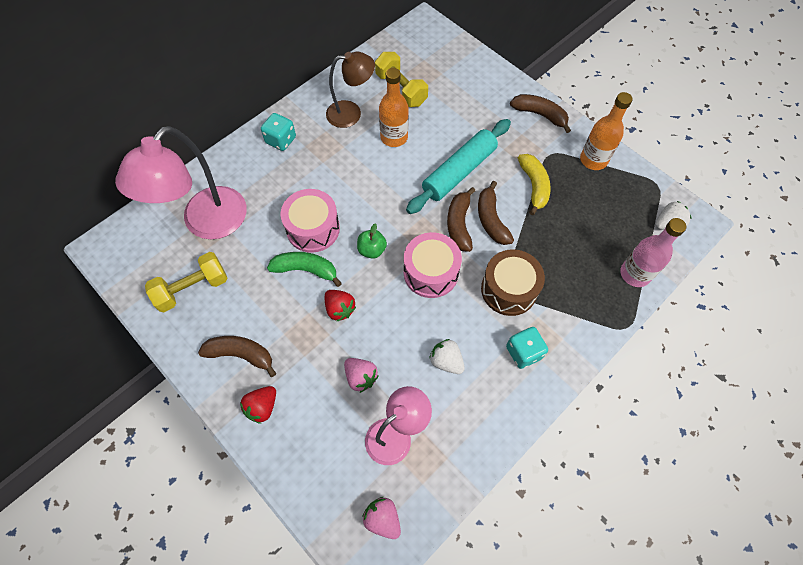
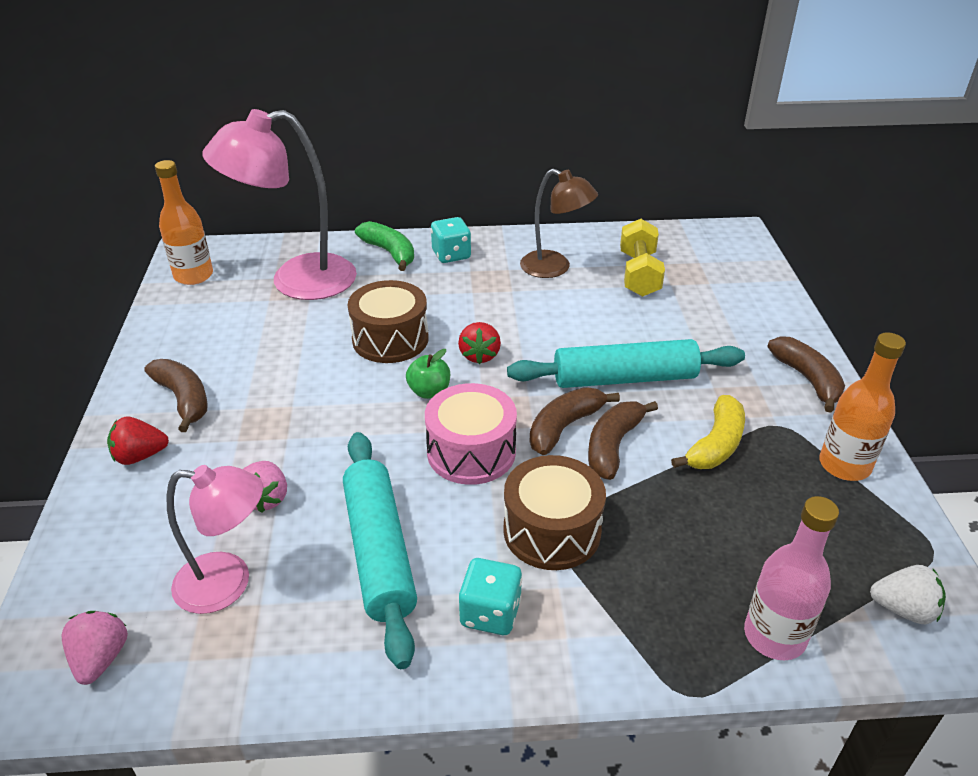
camera: 40 degrees right, 25 degrees down
(192, 288) = (216, 322): yellow dumbbell -> none
(306, 270) = (338, 368): green banana -> green banana (389, 252)
(313, 229) = (390, 339): pink drum -> brown drum
(339, 309) = (327, 422): red strawberry -> red strawberry (479, 355)
(394, 137) = (579, 309): orange bottle -> orange bottle (193, 276)
(446, 361) = (379, 551): white strawberry -> turquoise rolling pin

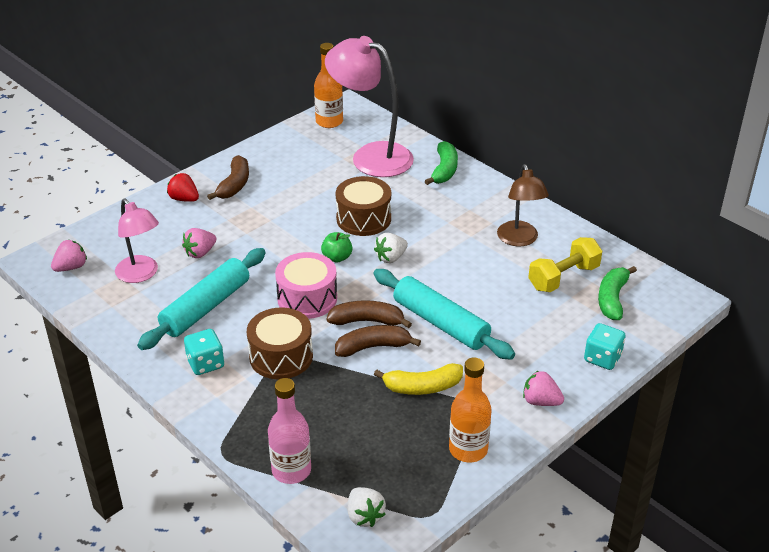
camera: 50 degrees right, 0 degrees up
(451, 255) = (475, 193): turquoise dice -> turquoise dice (602, 358)
(479, 355) = (391, 258): red strawberry -> white strawberry
(698, 266) = (612, 299): none -> green banana
(807, 379) = (541, 401): brown banana -> pink strawberry

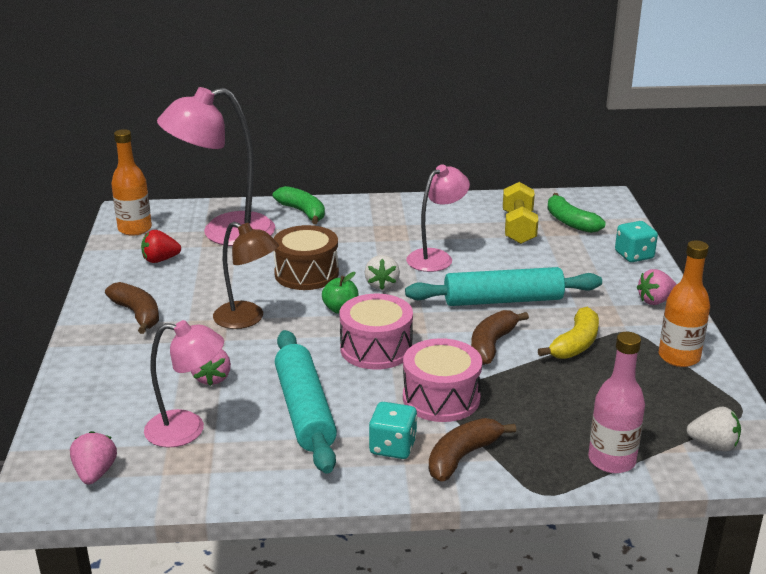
camera: 50 degrees left, 10 degrees down
(184, 199) = (107, 351): red strawberry -> red strawberry (160, 260)
(281, 356) = (441, 398): brown drum -> pink drum
(367, 321) = (452, 332): brown banana -> brown banana (462, 457)
(462, 261) = (436, 257): none -> pink lamp
(519, 240) = (446, 223): brown lamp -> brown lamp (247, 319)

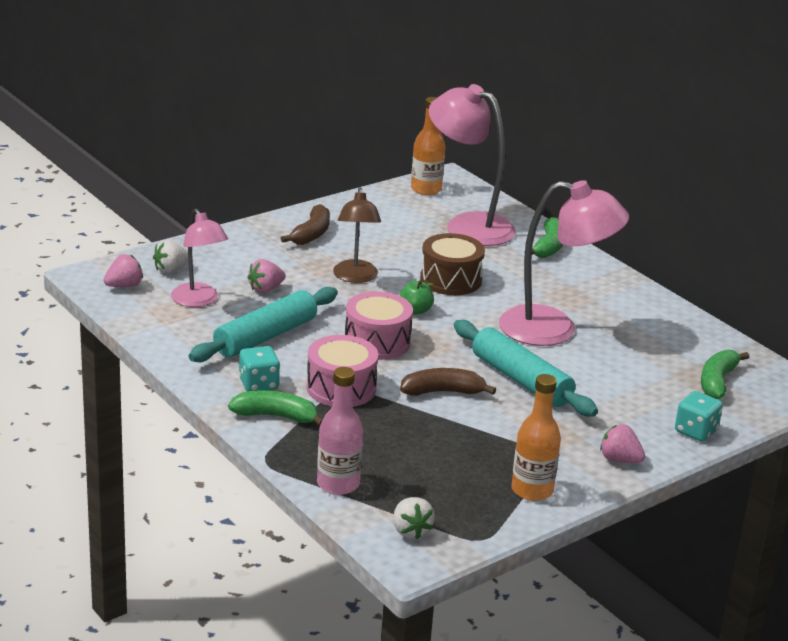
camera: 55 degrees right, 0 degrees up
(160, 260) = (394, 215): red strawberry -> none
(382, 285) = (475, 317): white strawberry -> white strawberry (171, 270)
(436, 257) = (554, 329): pink lamp -> pink lamp, size x1.62
(462, 457) = (276, 416): brown banana -> green banana
(518, 228) = (666, 357): yellow dumbbell -> none
(575, 344) = (491, 432): yellow banana -> none

